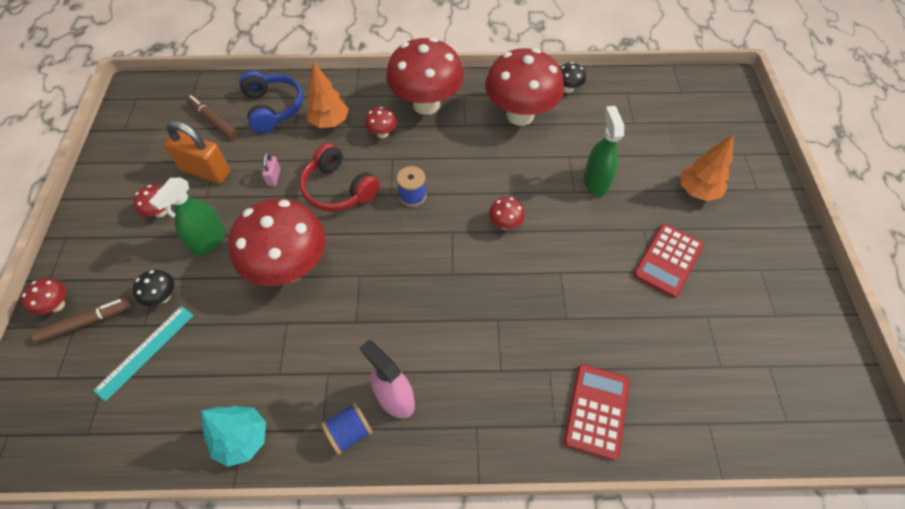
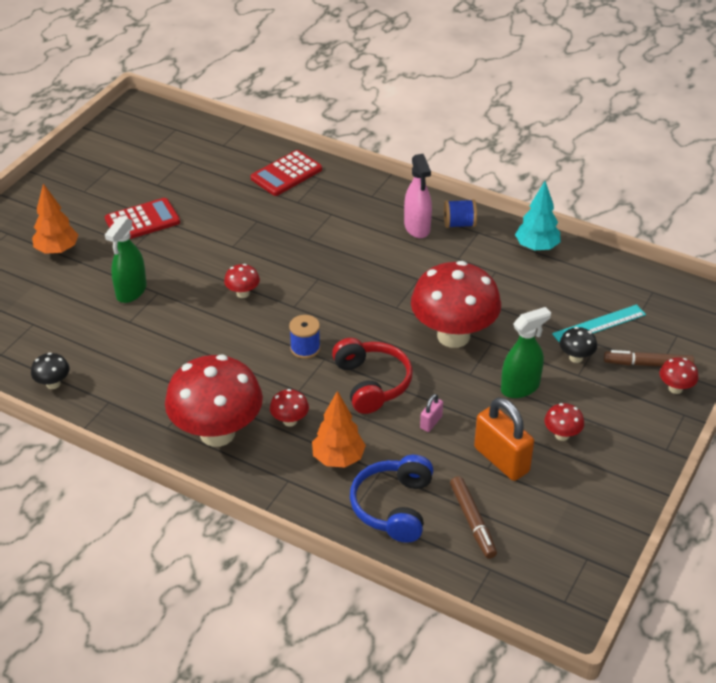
camera: 150 degrees left, 15 degrees down
(520, 115) = (132, 378): red mushroom -> none

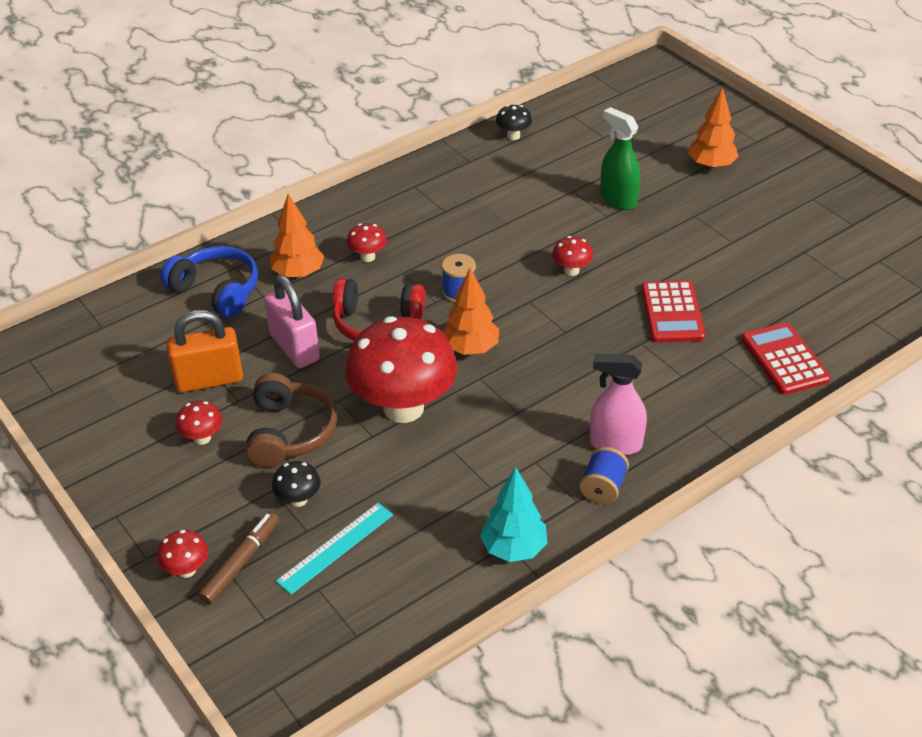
camera: 115 degrees right, 0 degrees up
(142, 221) = (736, 228): red calculator -> red calculator (672, 312)
(217, 433) = (385, 211): red mushroom -> none
(368, 321) = (471, 349): none -> orange tree
(431, 422) = (294, 347): pink padlock -> pink padlock, size x2.14
(472, 521) = (158, 334): brown marker -> none
(520, 387) = (290, 432): green spray bottle -> brown headphones
(599, 324) = (335, 547): turquoise ruler -> turquoise ruler turned 45 degrees clockwise

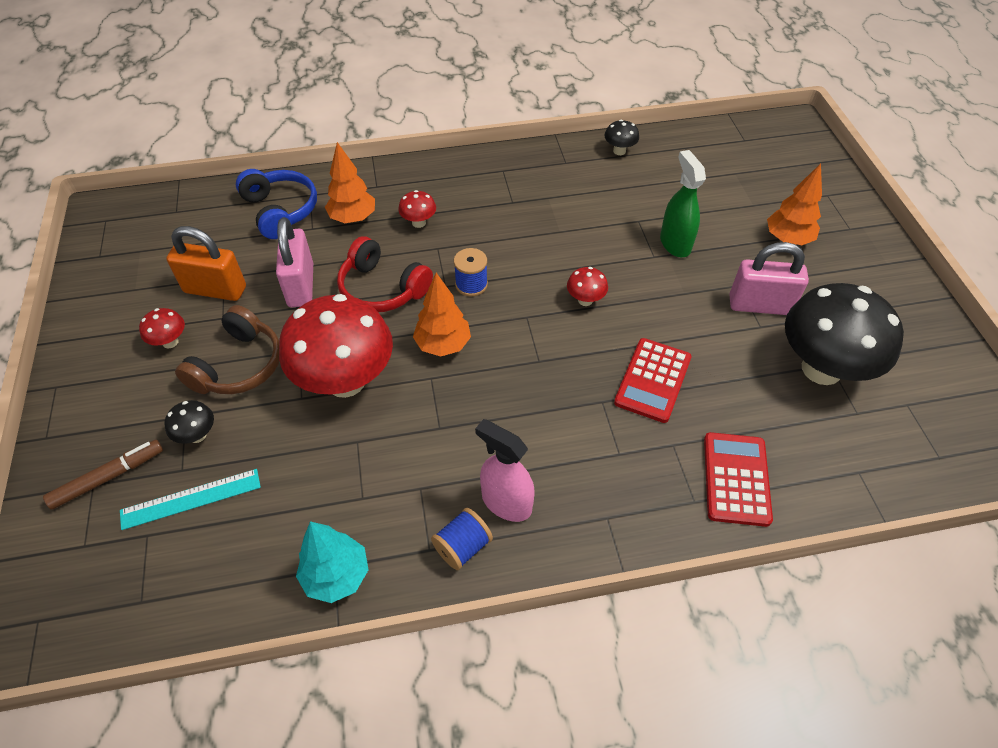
camera: 25 degrees right, 10 degrees up
(186, 570) = (64, 464): red mushroom -> none
(721, 225) = (759, 305): none -> pink padlock
(800, 257) = (821, 369): none -> black mushroom

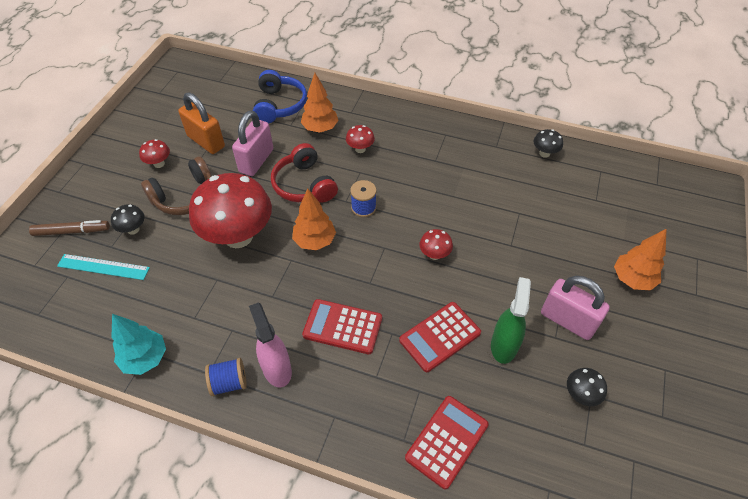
camera: 30 degrees right, 0 degrees up
(545, 421) = (342, 327): none -> red calculator
(675, 243) = (535, 242): green spray bottle -> green spray bottle (504, 345)
(821, 369) = (580, 394): black mushroom -> black mushroom, size x0.41

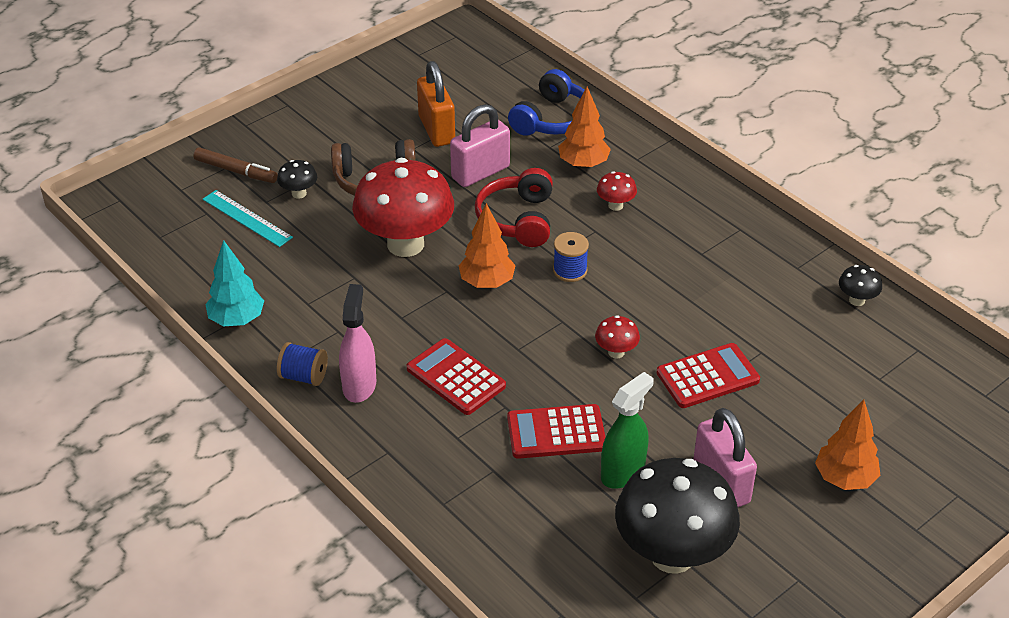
camera: 30 degrees right, 10 degrees down
(159, 164) = (368, 135): red mushroom -> none
(446, 441) = (487, 525): red calculator -> red calculator (707, 376)
(580, 394) = (672, 555): black mushroom -> black mushroom, size x2.42

